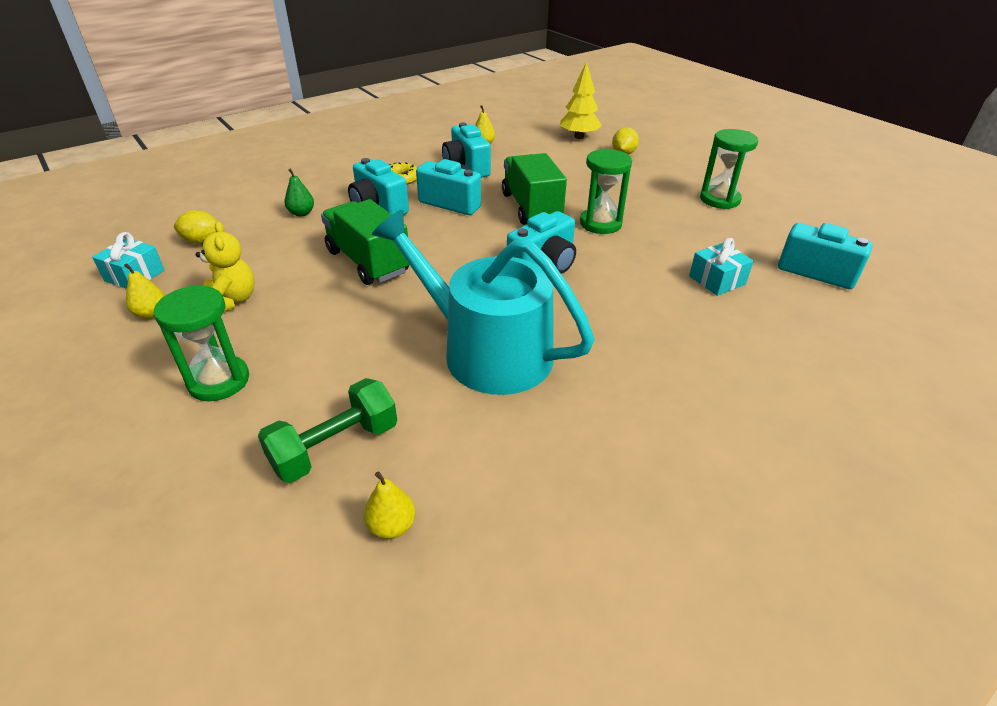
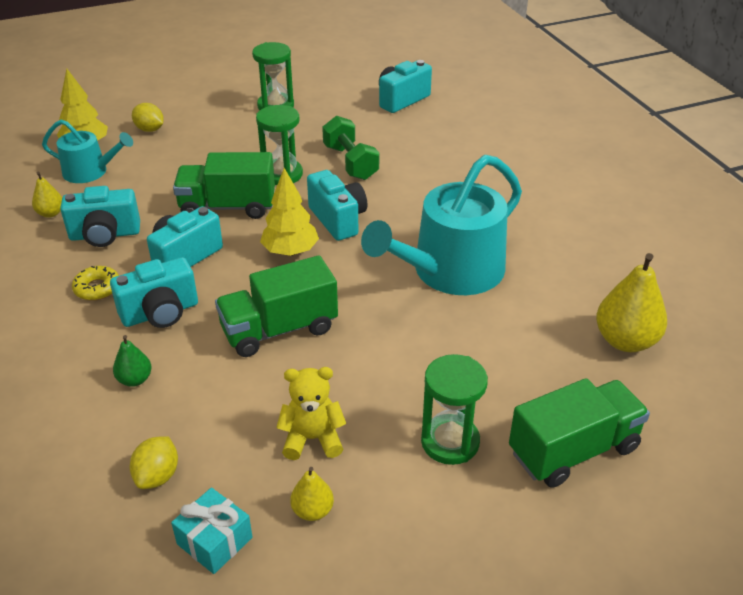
camera: 75 degrees left, 0 degrees up
(194, 479) = (573, 450): none -> green truck
(335, 447) = (548, 365): green dumbbell -> green dumbbell (350, 162)
(391, 526) = (625, 341): yellow pear -> yellow pear, size x1.90
(480, 248) = (290, 251): none -> yellow tree
(545, 146) = (90, 172): none -> turquoise watering can
(717, 280) = (396, 142): turquoise gift -> none

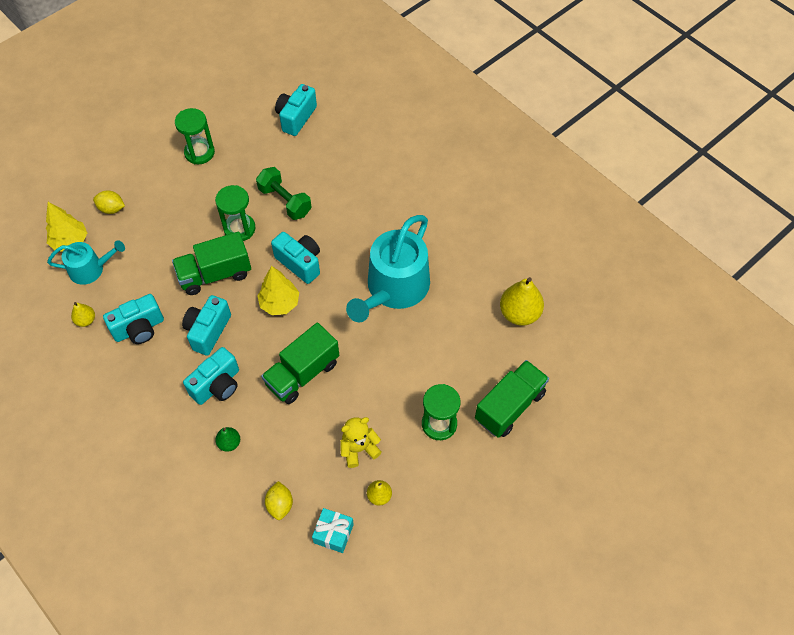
camera: 20 degrees left, 20 degrees up
(97, 288) = (162, 378): yellow donut -> none

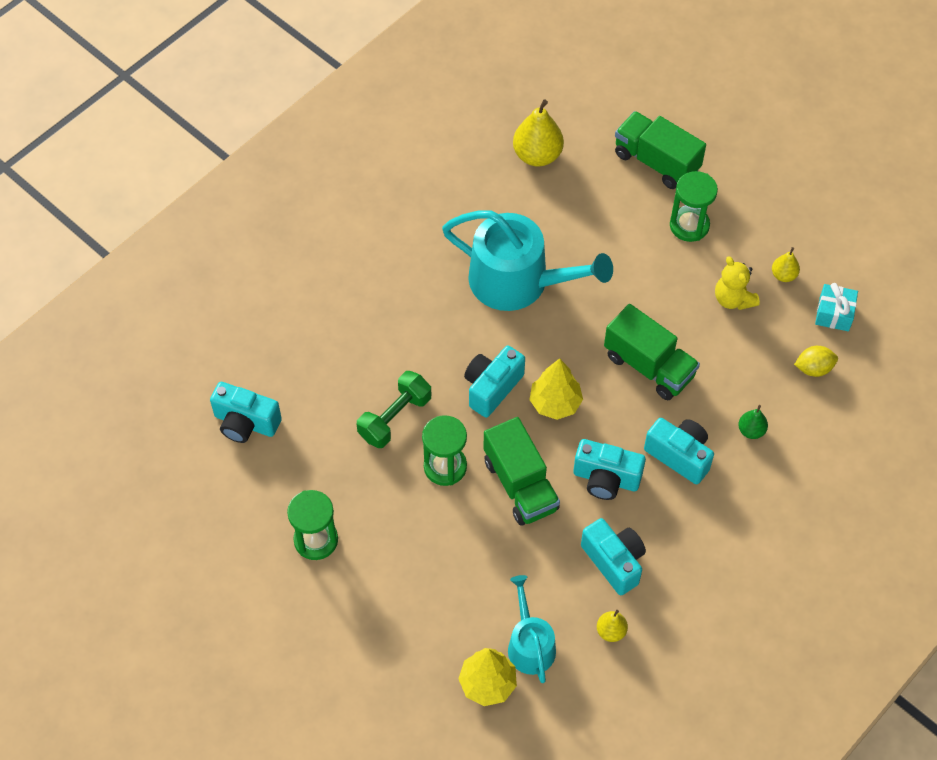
camera: 95 degrees left, 0 degrees up
(111, 209) = (425, 639): yellow lemon -> none

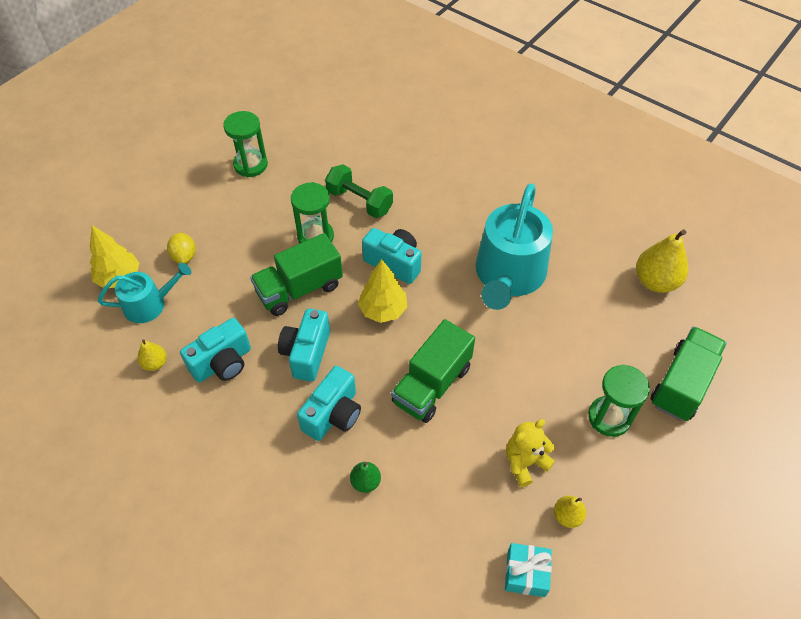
camera: 85 degrees right, 5 degrees down
(245, 423) = (349, 118): turquoise camera -> none
(813, 368) = (449, 549): yellow lemon -> yellow lemon (184, 256)

